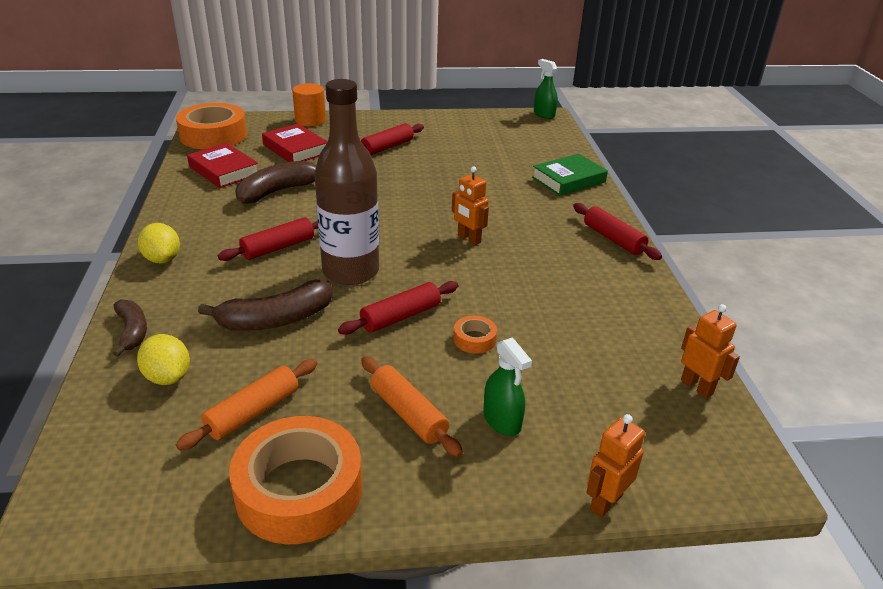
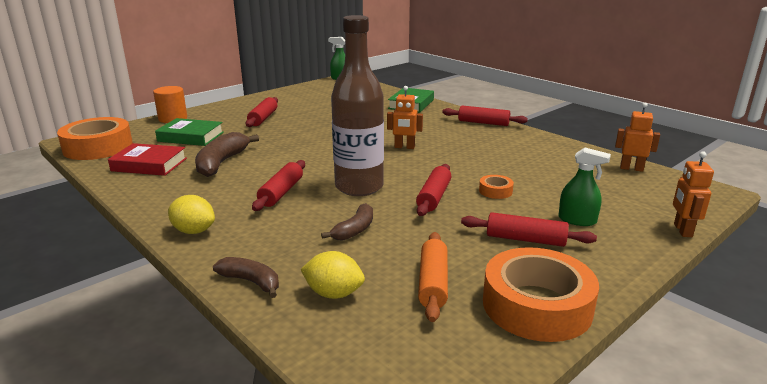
camera: 35 degrees left, 10 degrees down
(276, 319) = (355, 230): brown banana -> brown banana, size x0.62
(295, 149) = (191, 137): red book -> green book
(408, 414) = (525, 239): orange rolling pin -> red rolling pin

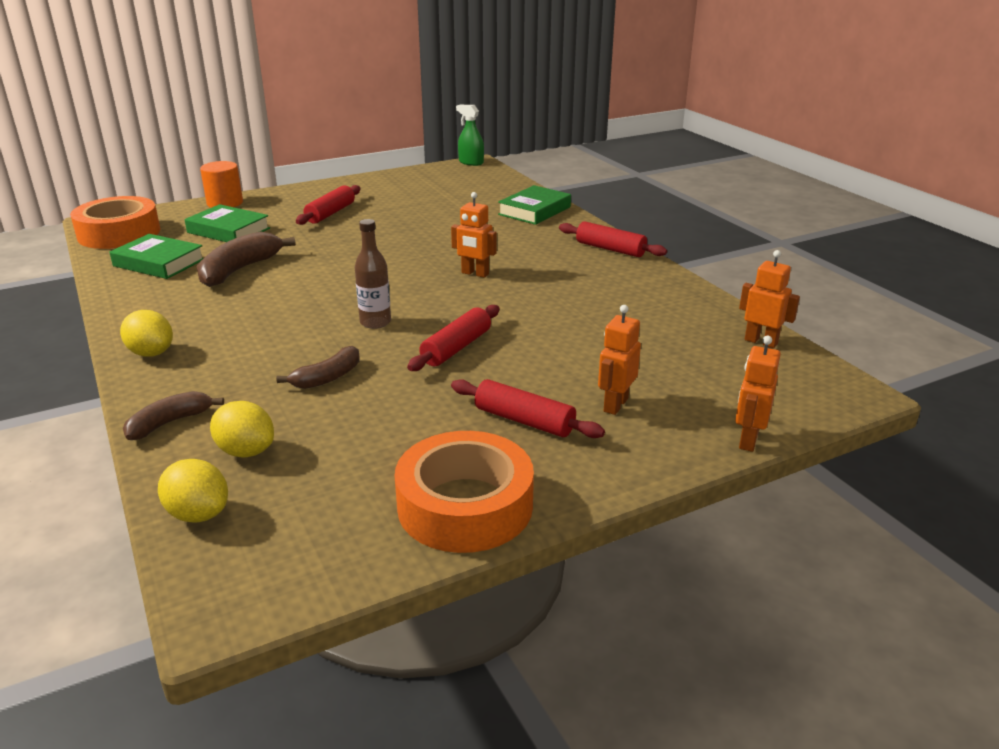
camera: 15 degrees right, 5 degrees up
(149, 165) = (159, 263): red book -> green book
(251, 282) = (169, 423): brown banana -> brown banana turned 90 degrees counterclockwise
(281, 192) = (279, 318): red rolling pin -> none
(333, 349) = (198, 514): none -> yellow lemon
(359, 187) = (375, 322): brown bottle -> brown bottle, size x0.50
(433, 283) = (366, 457): orange rolling pin -> none
(495, 191) = (542, 350): orange tape -> none
(577, 220) = (615, 405): green spray bottle -> orange robot

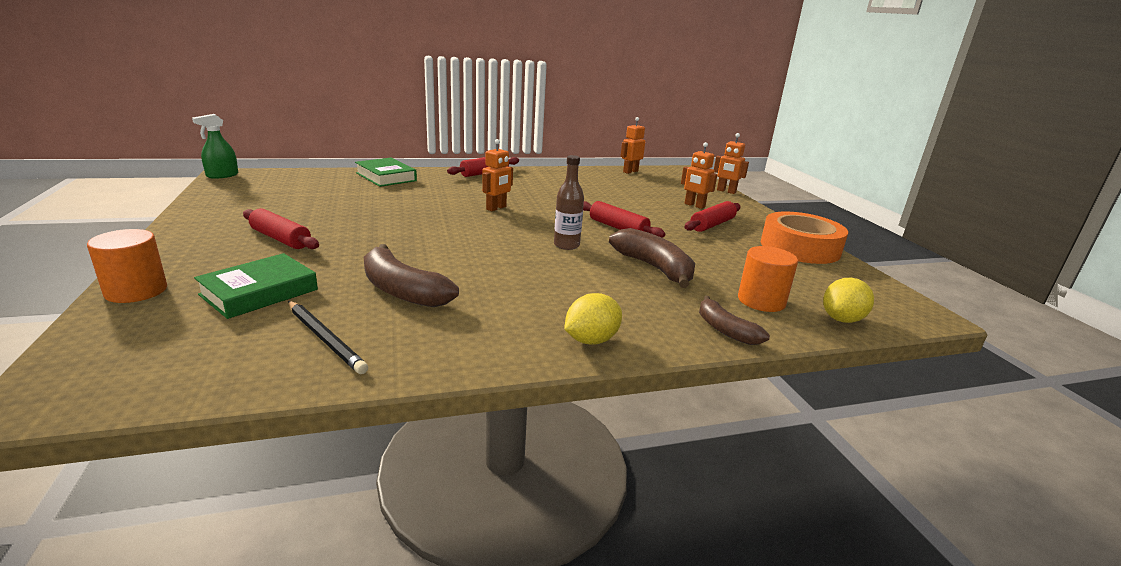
camera: 80 degrees left, 5 degrees down
(119, 233) = (146, 375): orange tape -> none
(159, 263) = (325, 338): green book -> black pencil
(246, 451) = (761, 301): yellow lemon -> orange cylinder
(328, 377) = (654, 268): brown banana -> brown banana, size x1.62

